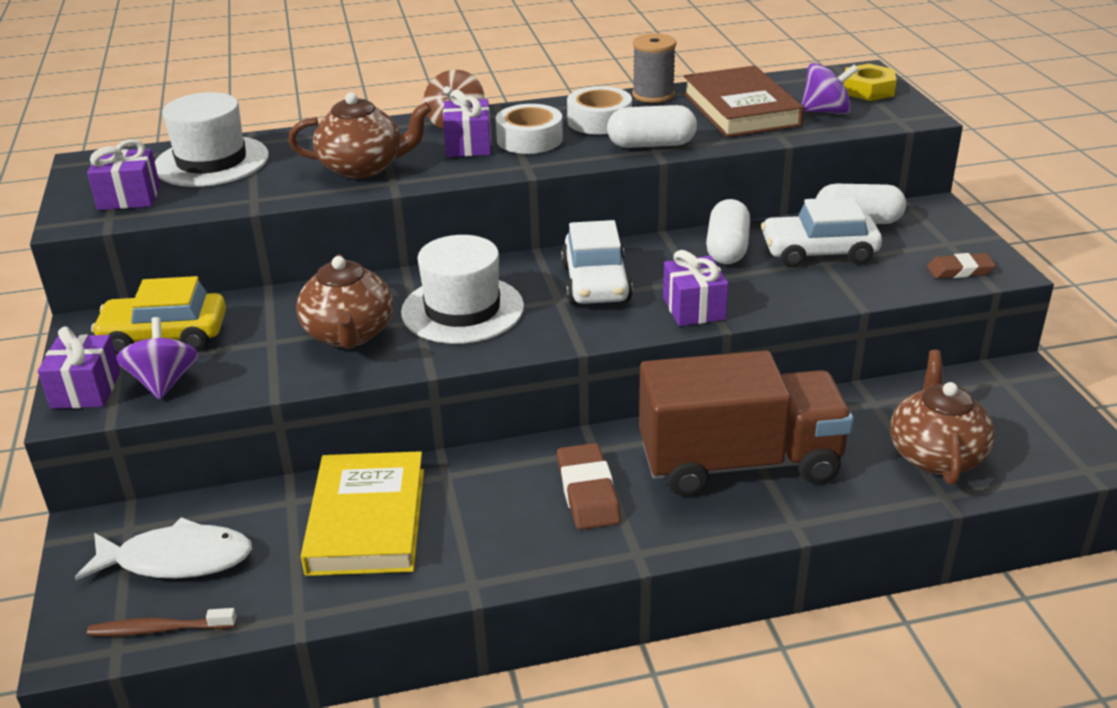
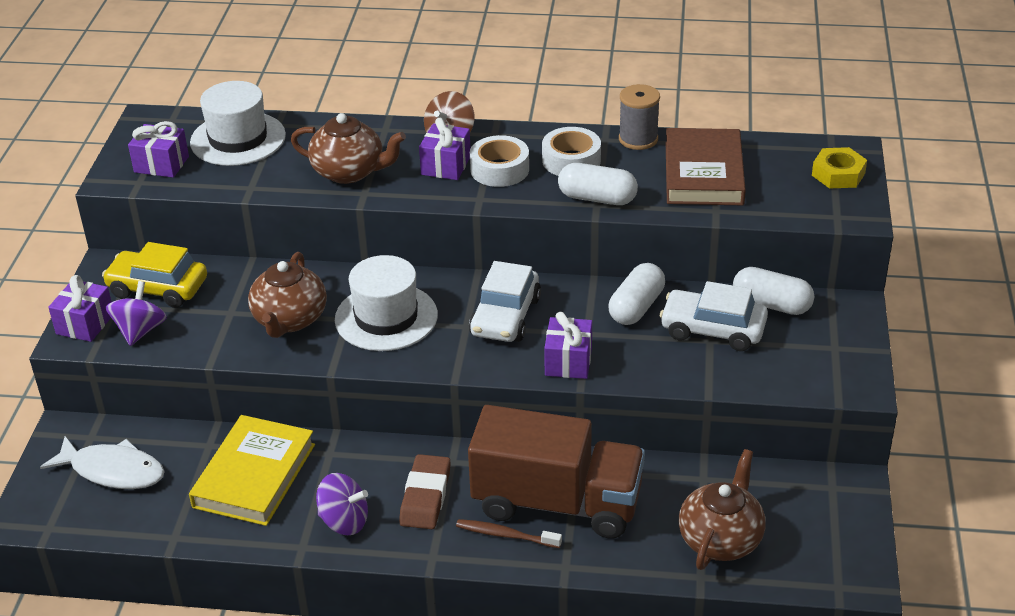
camera: 20 degrees right, 5 degrees up
(159, 629) = (81, 521): brown toothbrush -> brown toothbrush (506, 535)
(826, 112) = (778, 193): purple spinning top -> purple spinning top (344, 521)
(960, 270) = (822, 378): brown eraser -> none

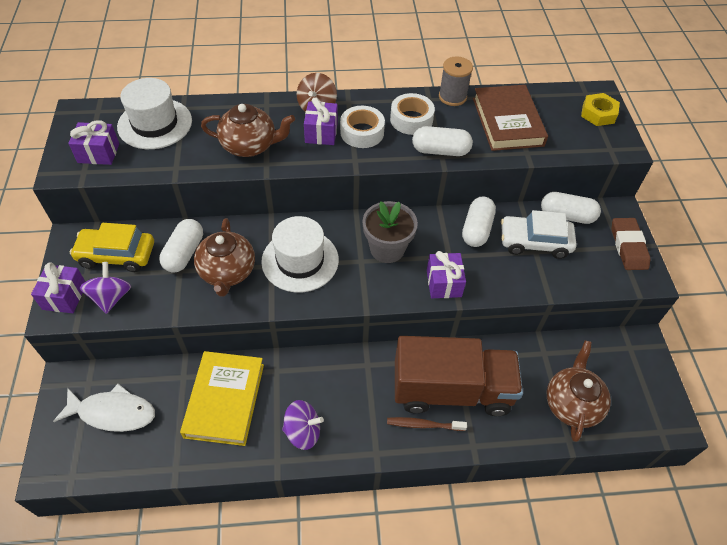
camera: 15 degrees left, 15 degrees up
(241, 295) = (184, 253): none -> white capsule
(425, 496) = (357, 399): brown eraser -> brown eraser (628, 246)
(505, 316) = (387, 249): white car -> grey flower pot

